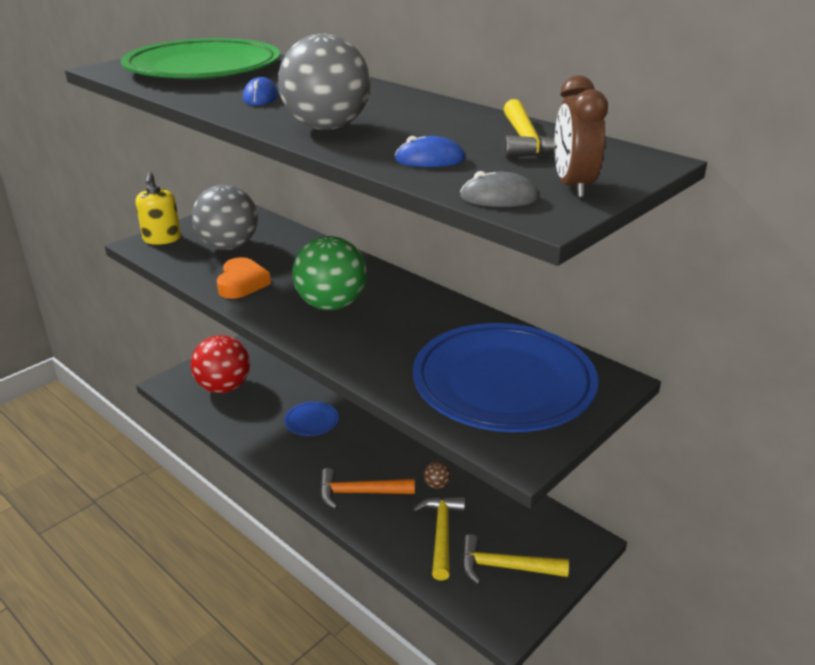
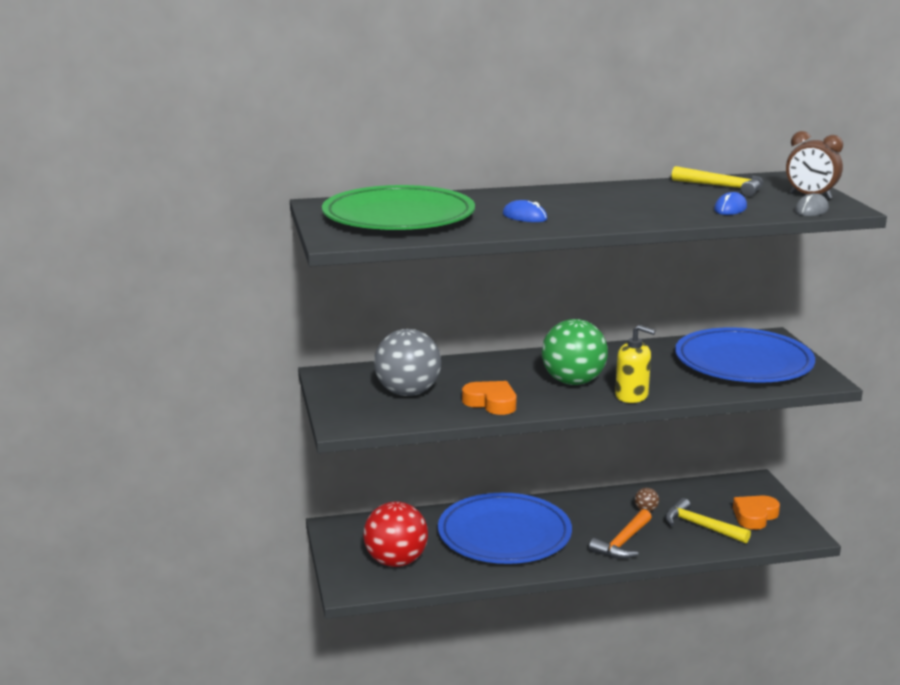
camera: 55 degrees left, 10 degrees down
(162, 239) = (346, 415): yellow soap dispenser -> yellow soap dispenser (632, 396)
(311, 421) = (504, 535): blue plate -> blue plate, size x2.42
(327, 127) = (630, 215): grey ball -> none
(505, 567) = (754, 516): yellow hammer -> orange heart

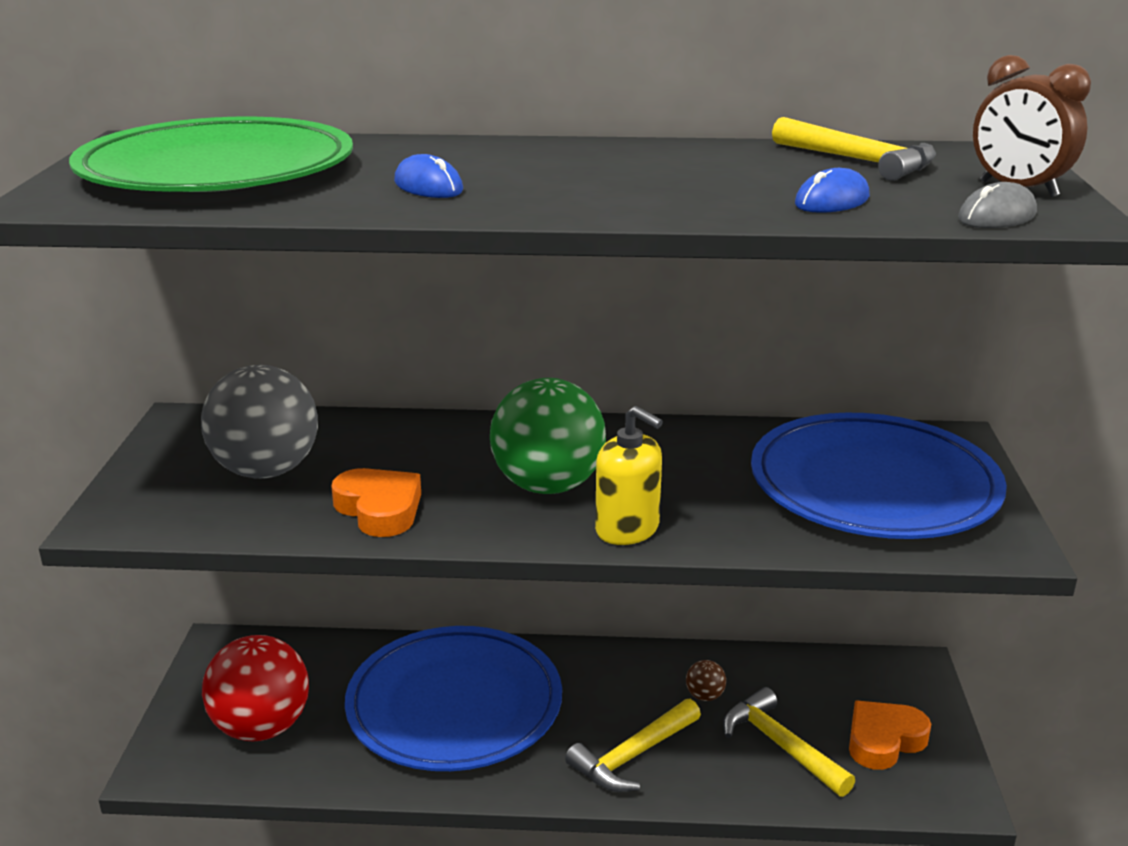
camera: 15 degrees right, 5 degrees up
(623, 543) = (633, 756): orange hammer -> yellow hammer

